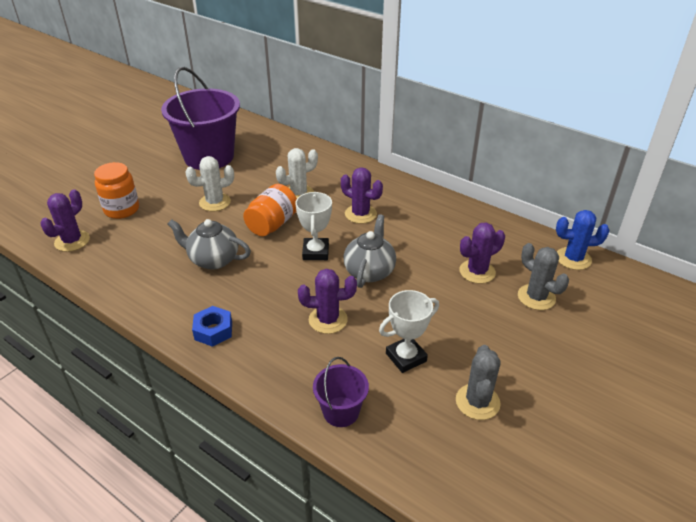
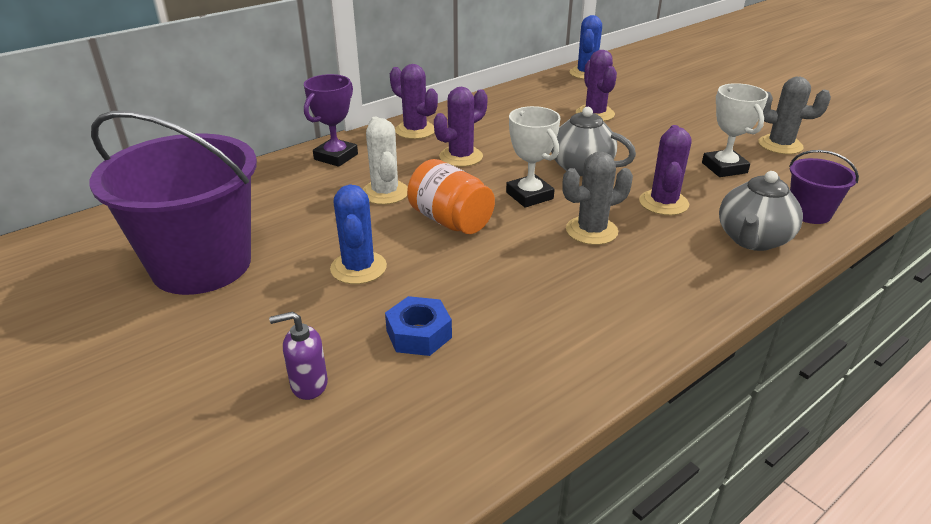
camera: 75 degrees left, 5 degrees down
(72, 241) = (386, 464): purple cactus -> purple cactus (415, 130)
(122, 209) = (308, 384): orange jar -> purple soap dispenser
(213, 260) = (517, 279): grey teapot -> grey teapot (752, 240)
(213, 331) = (680, 289): blue nut -> blue nut (419, 334)
(215, 202) = (358, 268): white cactus -> blue cactus
(316, 252) = (529, 195): white trophy -> white trophy turned 45 degrees clockwise
(338, 166) = (336, 157): none -> purple trophy
(536, 297) = (639, 97): grey cactus -> grey cactus (591, 231)

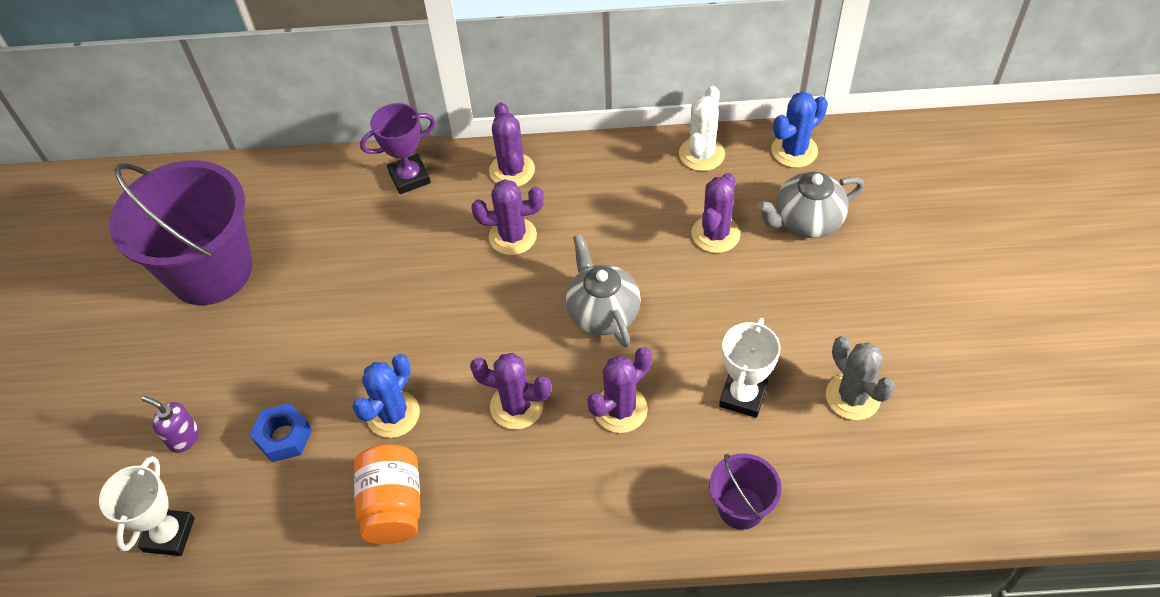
camera: 40 degrees right, 20 degrees up
(358, 268) = (305, 340): blue cactus -> blue cactus (393, 414)
(385, 193) = (403, 254): white cactus -> white cactus (701, 154)
(450, 221) = (419, 323): orange jar -> orange jar (393, 506)
(529, 195) = (515, 328): white trophy -> white trophy (169, 534)
(591, 231) = (516, 406): grey cactus -> purple cactus
(752, 240) = (640, 505): grey teapot -> grey teapot (806, 221)

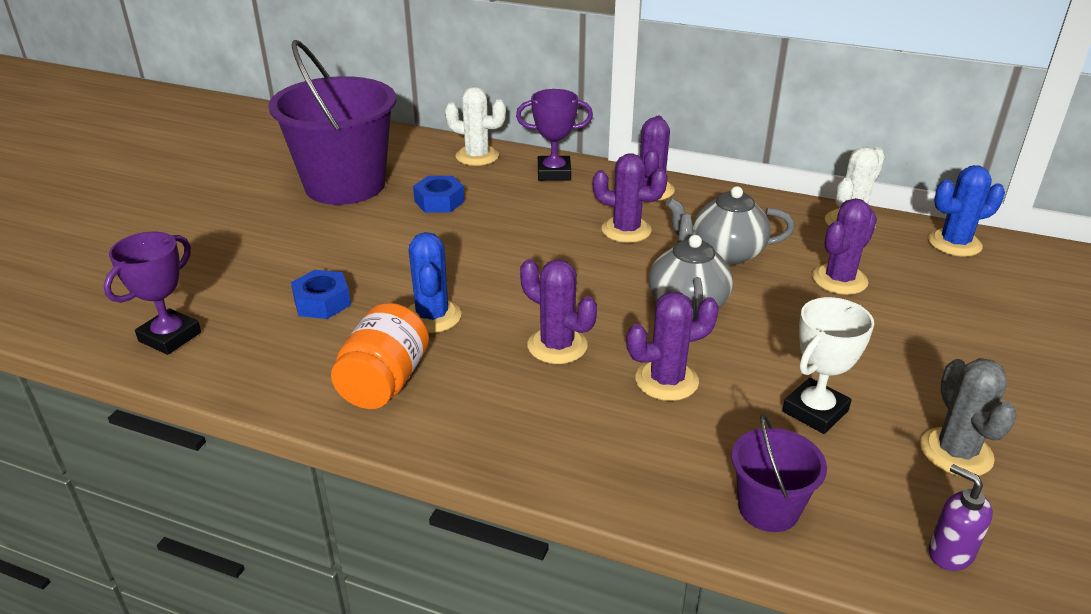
camera: 20 degrees right, 20 degrees down
(169, 534) = (170, 337): white trophy -> purple trophy
(184, 438) = (238, 278): purple soap dispenser -> purple soap dispenser (950, 553)
(319, 260) = (439, 201): none -> blue nut
(321, 178) = (477, 156): none -> white cactus
(393, 414) = (432, 316): blue cactus -> blue cactus turned 60 degrees counterclockwise
(806, 221) = (949, 296): grey teapot -> grey teapot (725, 253)

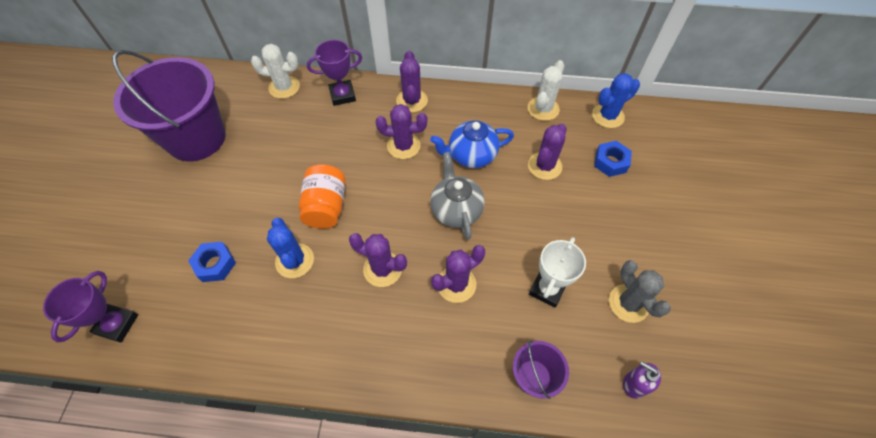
camera: 15 degrees left, 25 degrees up
(384, 382) = (279, 330): orange jar -> orange jar (326, 206)
(439, 201) = (269, 142): blue nut -> blue nut (610, 162)
(725, 253) = (471, 155): grey teapot -> blue teapot

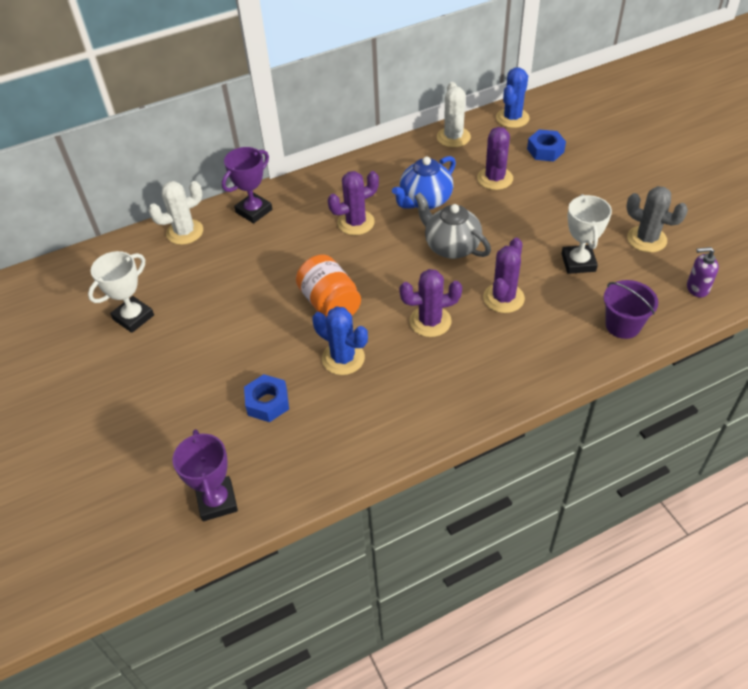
camera: 30 degrees left, 10 degrees down
(196, 138) = (133, 317): purple bucket -> white trophy
(412, 101) = (327, 184): purple cactus -> none

